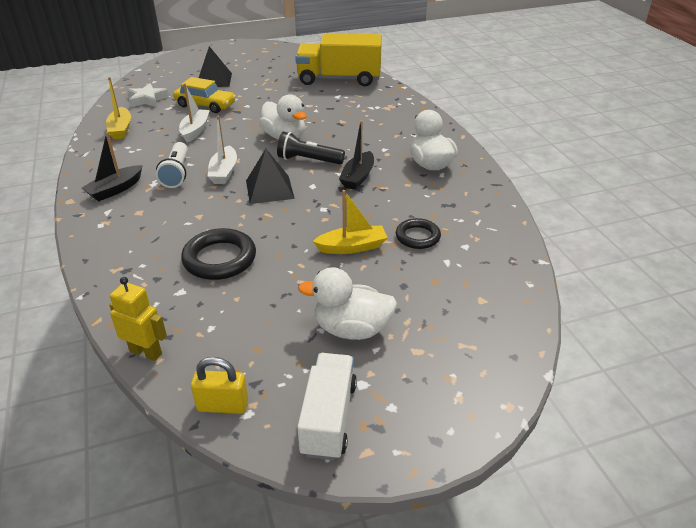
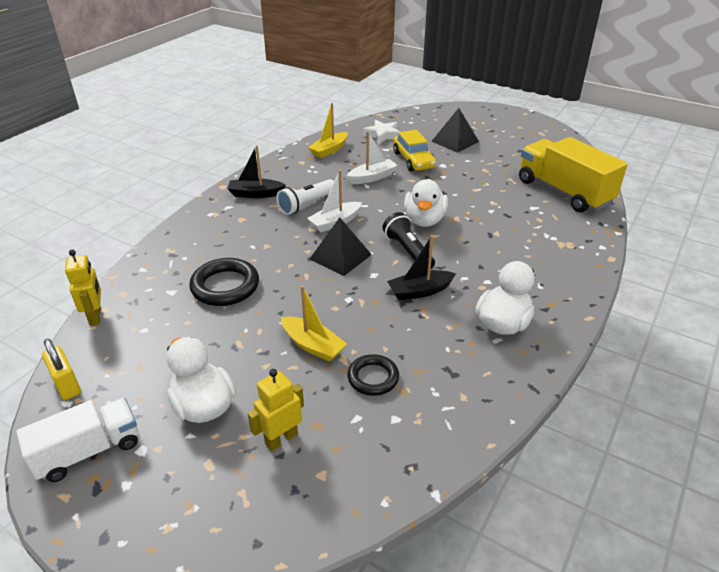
camera: 50 degrees right, 0 degrees up
(430, 304) = (281, 439): none -> yellow robot

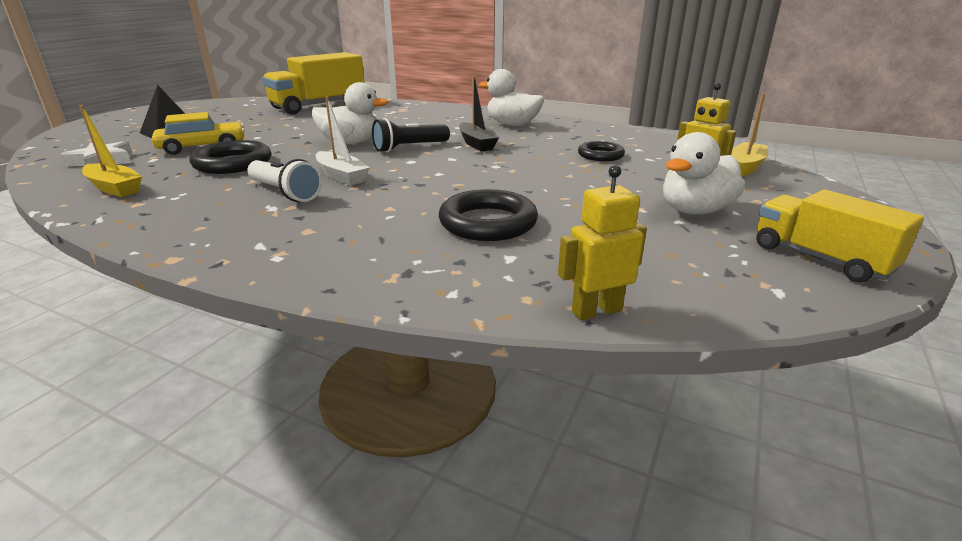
camera: 95 degrees left, 10 degrees down
(67, 385) = (751, 299): yellow padlock -> none
(88, 451) = (820, 258): white truck -> yellow truck
(255, 194) = (227, 227): black boat -> none
(313, 345) = (574, 175): yellow boat -> yellow boat (746, 166)
(340, 256) = (418, 171): black pyramid -> none
(372, 177) = (233, 163): white boat -> black ring

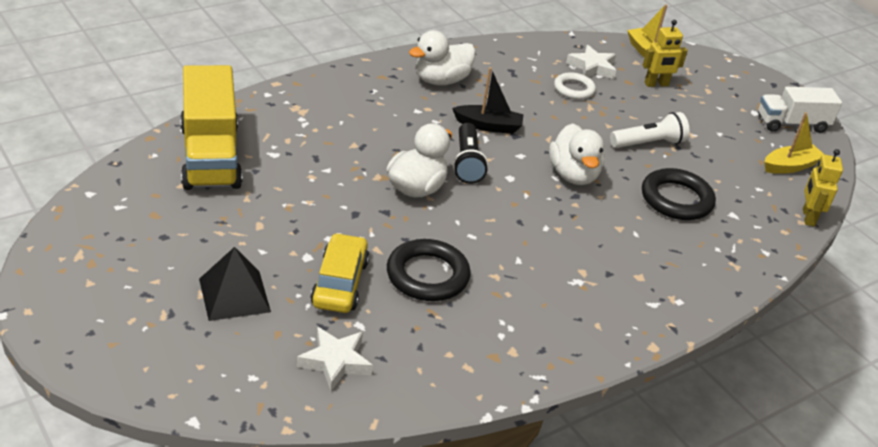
camera: 65 degrees left, 10 degrees up
(114, 188) = (453, 360): yellow boat -> yellow boat (790, 166)
(285, 193) = (546, 266): white flashlight -> white flashlight (648, 143)
(341, 176) = (524, 226): white boat -> none
(600, 155) = (574, 89): black ring -> white ring
(656, 154) = (592, 67): none -> white star
(695, 210) = (709, 119): white duck -> white duck (573, 175)
(820, 258) = (792, 124): yellow truck -> white truck

